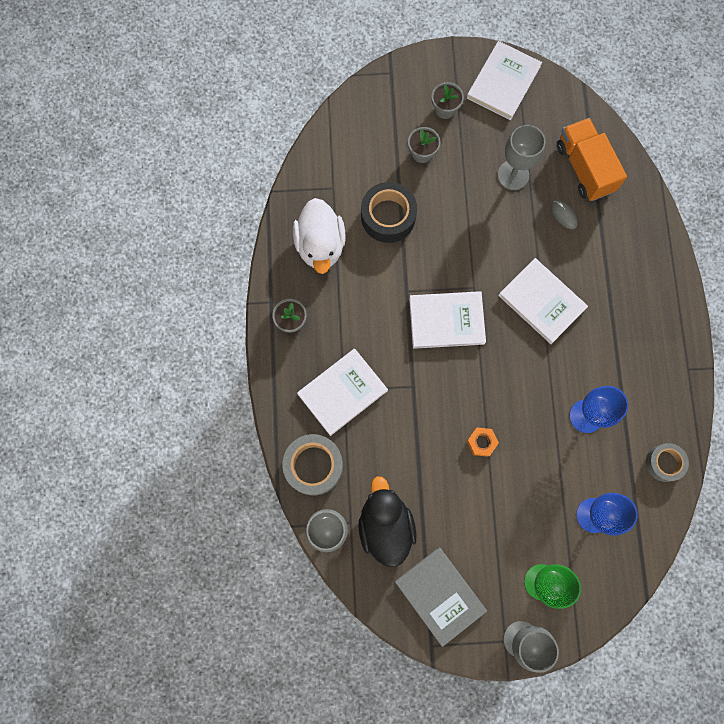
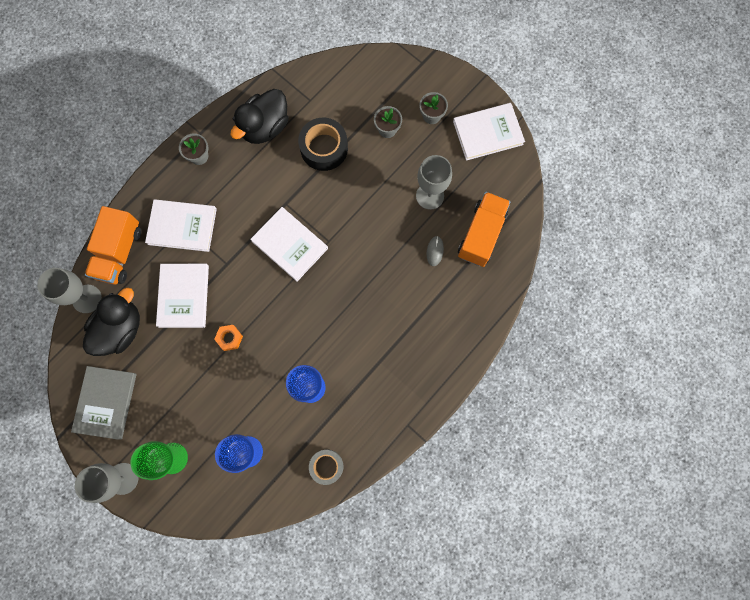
camera: 45 degrees right, 0 degrees up
(313, 466) = (119, 252): grey tape -> orange truck
(320, 245) = (265, 127): white duck -> black duck
(542, 302) = (361, 291): white book -> white book (184, 296)

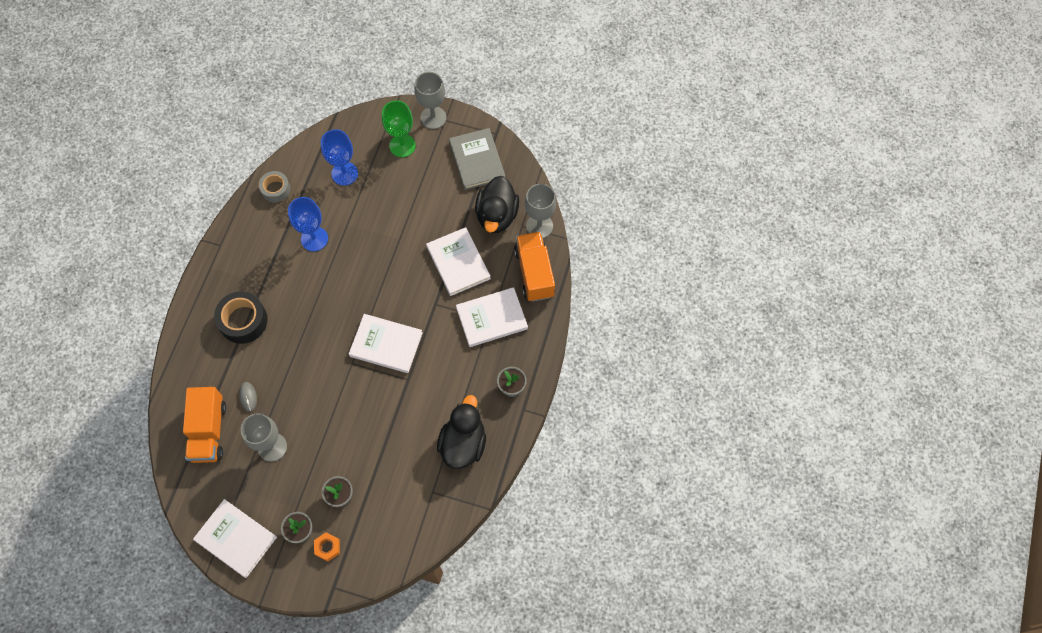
camera: 155 degrees right, 10 degrees down
(229, 338) = (401, 247): orange nut -> orange nut (327, 547)
(324, 148) = (395, 448): black tape -> black tape (243, 321)
(488, 133) = (236, 539): white book -> white book turned 75 degrees clockwise

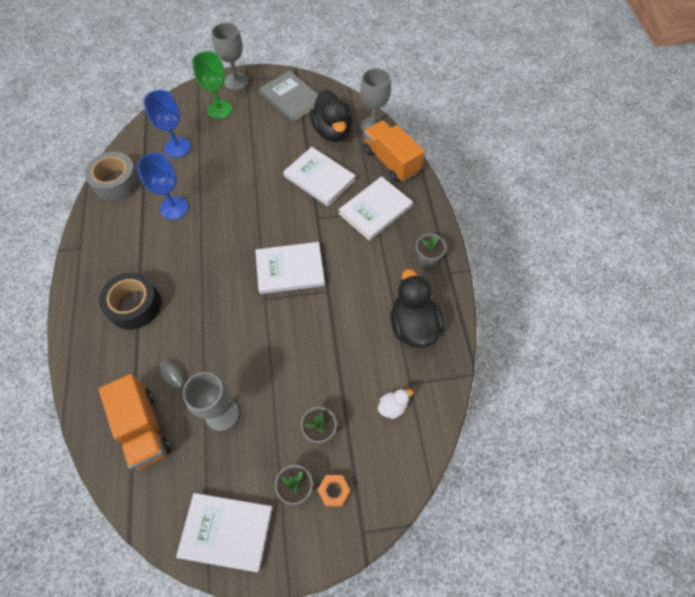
camera: 25 degrees left, 5 degrees down
(275, 189) = (116, 182): grey tape -> grey tape, size x1.57
(407, 504) = (392, 407): none -> white duck

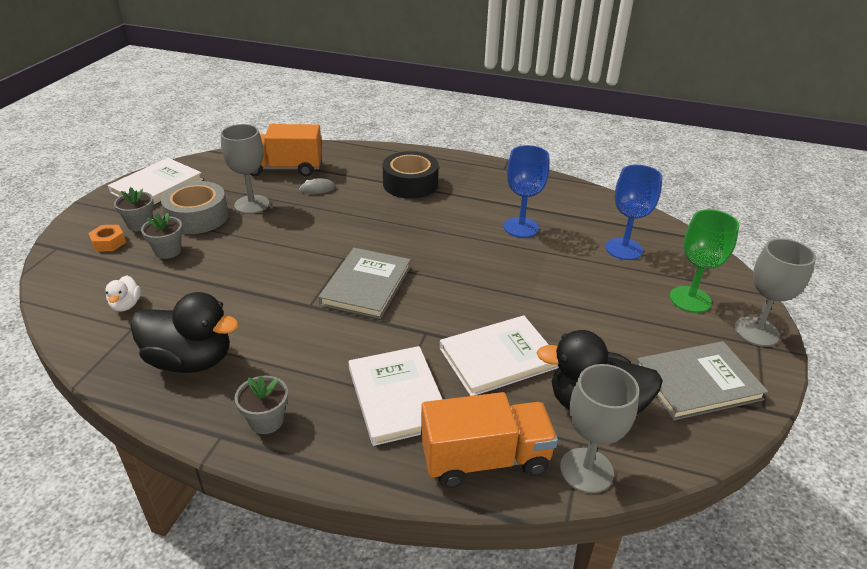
camera: 115 degrees right, 25 degrees down
(116, 182) = (584, 200): grey tape -> grey tape (197, 217)
(290, 269) = (366, 285): white book -> grey book

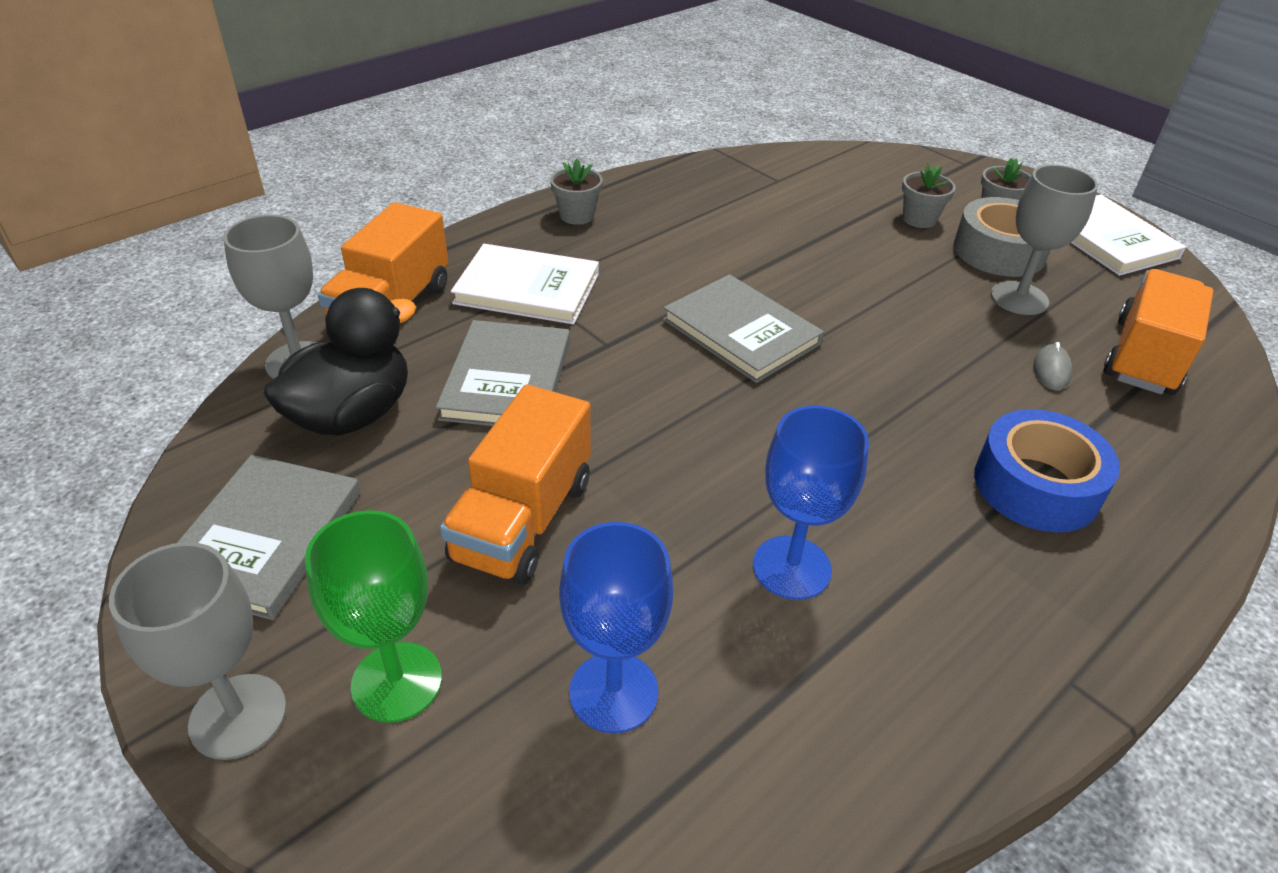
camera: 120 degrees right, 5 degrees up
(109, 242) = (960, 190): orange nut -> none
(126, 305) = (821, 182): white duck -> none
(190, 360) = (699, 198): black duck -> none
(410, 184) = (1036, 486): black tape -> blue tape
(498, 358) = (507, 379): white book -> grey book
(583, 304) = (523, 520): none -> orange truck

